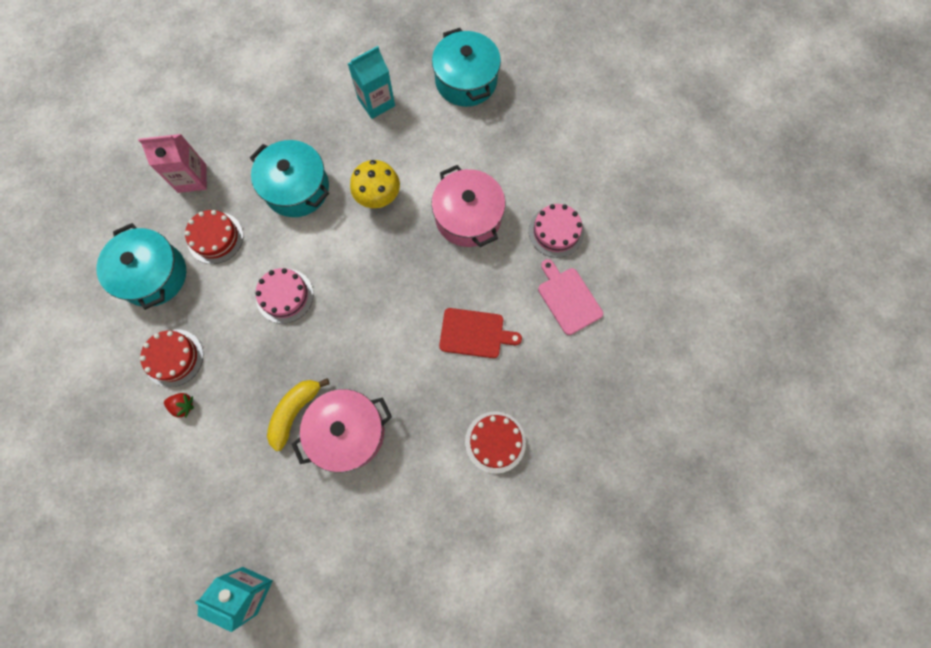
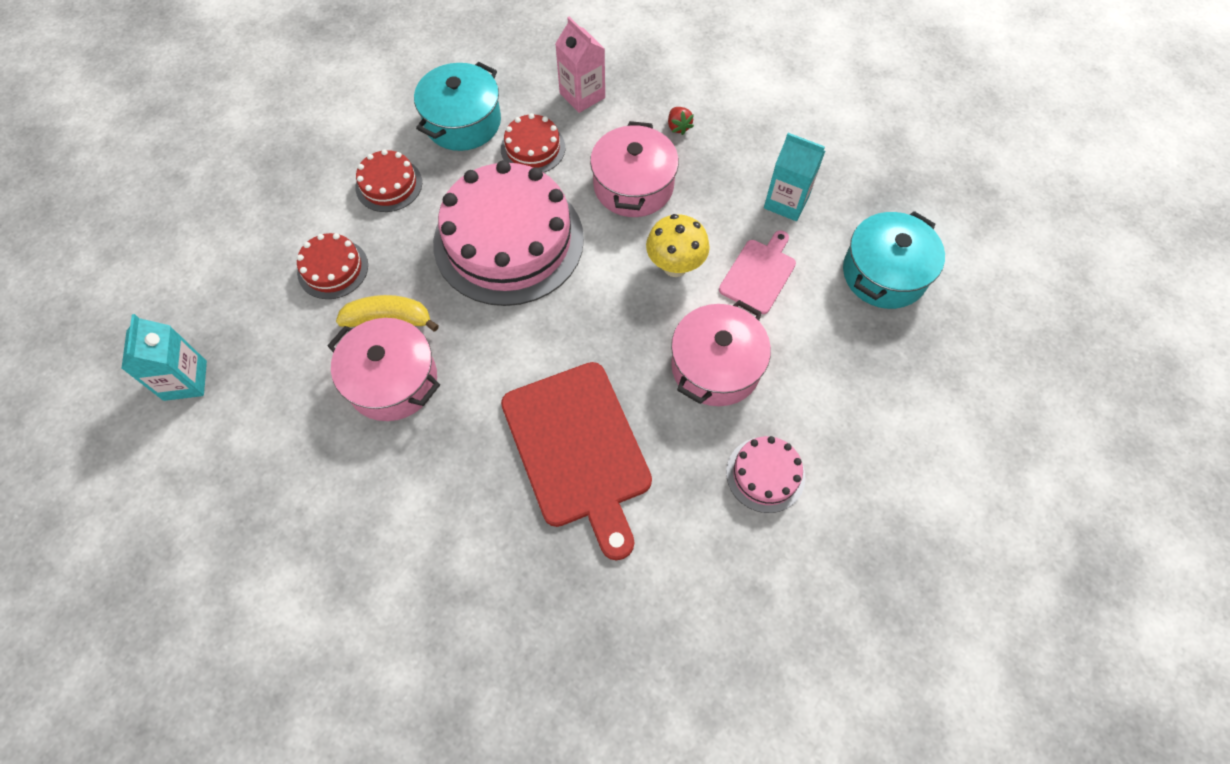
camera: 60 degrees right, 10 degrees down
(183, 405) = (345, 219): red strawberry -> red strawberry (678, 127)
(284, 295) = (508, 240): pink cake -> pink cake, size x2.18
(297, 188) = (633, 186): turquoise pot -> pink pot
(475, 333) = (578, 450): red cutting board -> red cutting board, size x1.87
(495, 442) = (460, 542): red cake -> red cake (333, 269)
(568, 298) = (687, 534): pink cutting board -> pink cutting board (759, 274)

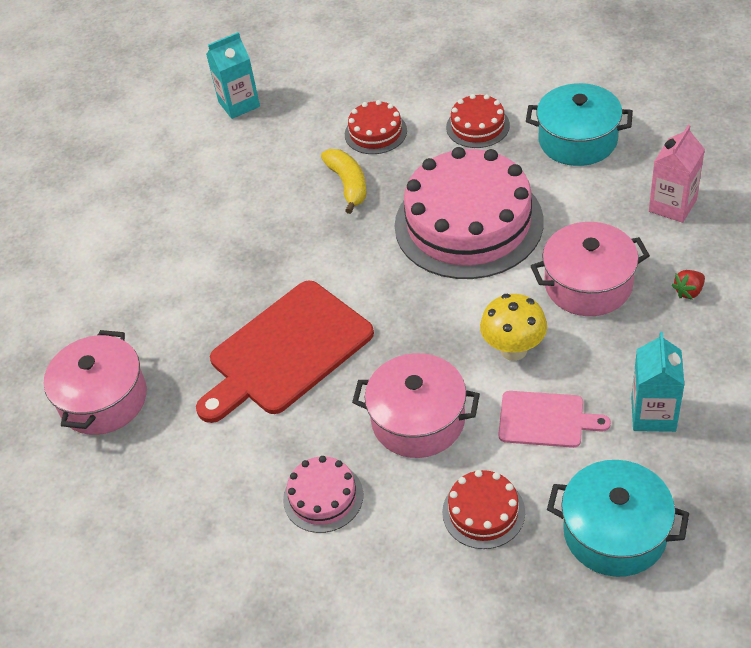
camera: 75 degrees right, 15 degrees down
(392, 381) = (293, 211): pink pot -> pink pot (103, 399)
(533, 148) = (582, 197): red cake -> red cake (483, 512)

